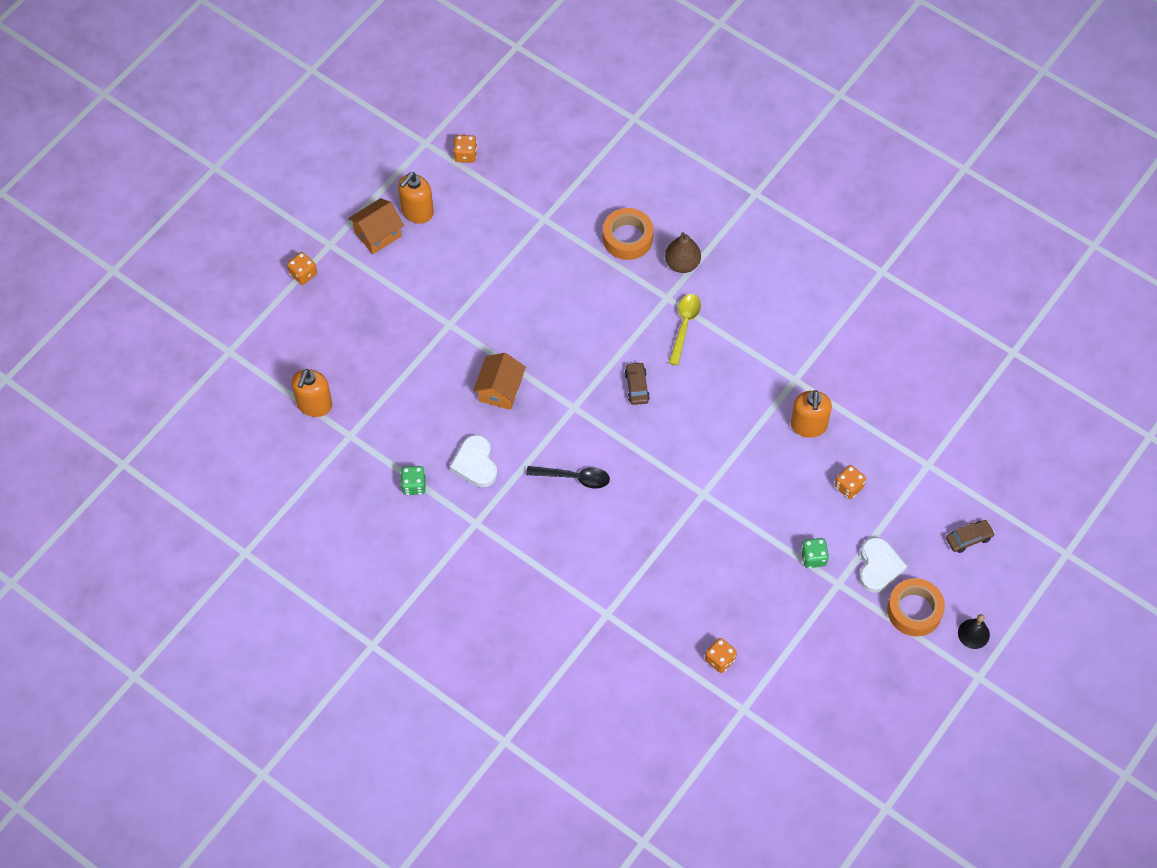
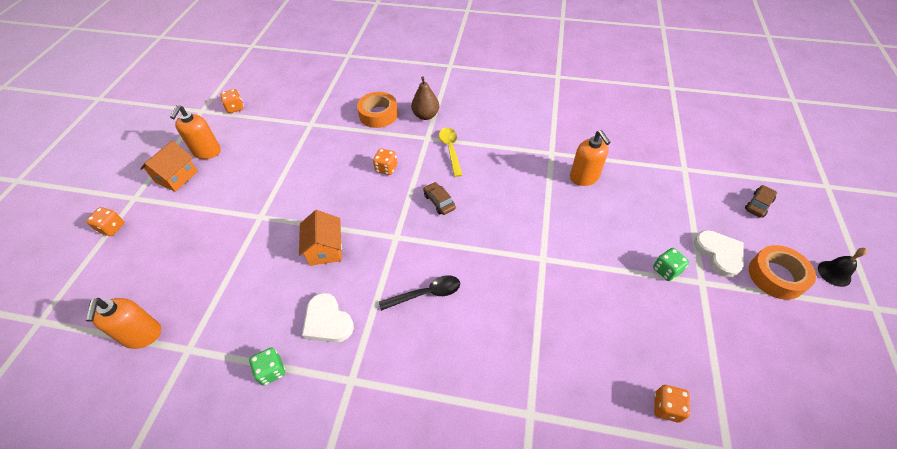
camera: 25 degrees left, 10 degrees down
(848, 487) = (646, 206): orange dice -> orange dice (386, 168)

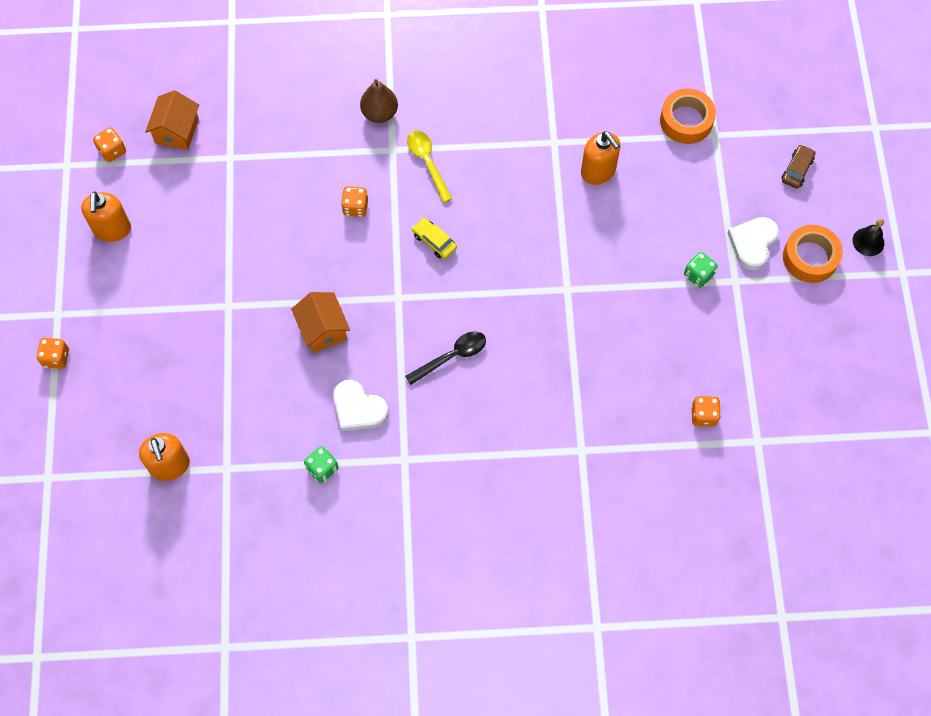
camera: 15 degrees left, 15 degrees up
(176, 177) = (94, 274): orange house -> orange house (177, 131)
(378, 114) = (315, 124): orange tape -> orange tape (686, 121)
(439, 202) = (434, 241): brown car -> yellow car
(719, 254) = (753, 243): white heart -> white heart turned 120 degrees counterclockwise

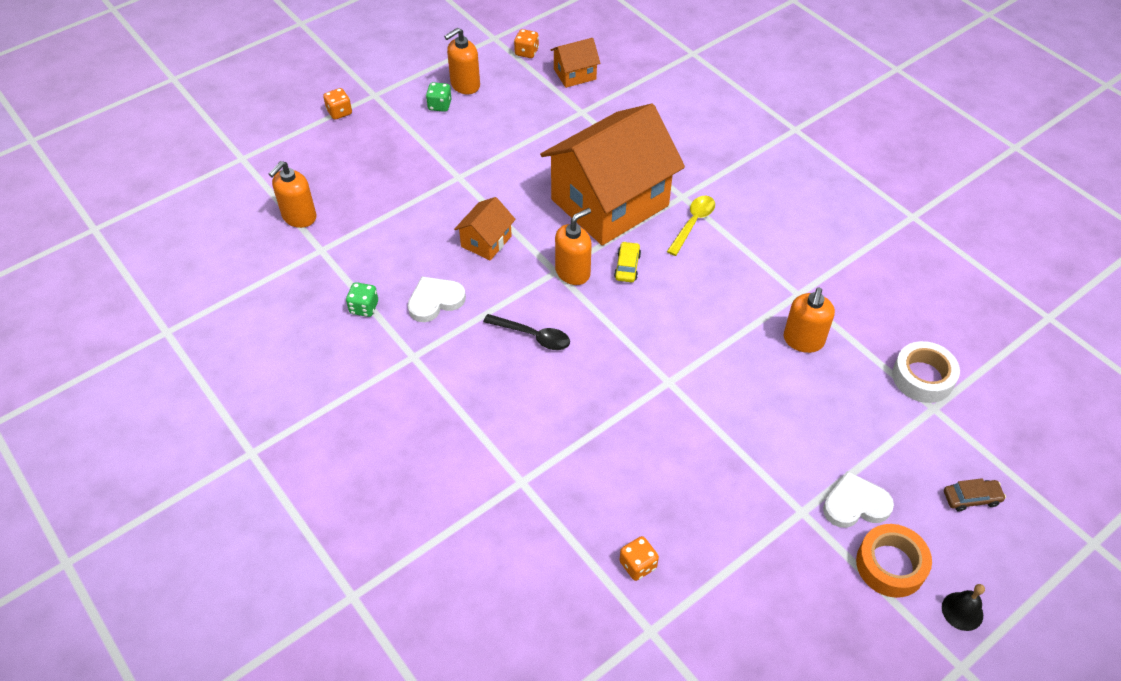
camera: 55 degrees right, 15 degrees down
(355, 207) = (610, 202): orange dice -> orange house
(358, 408) = (435, 301): white heart -> white heart turned 60 degrees clockwise
(379, 113) = (706, 171): brown pear -> none
(409, 285) = (573, 272): none -> orange soap dispenser
(686, 121) = (922, 377): orange tape -> white tape
(698, 275) = (778, 476): green dice -> green dice (439, 105)

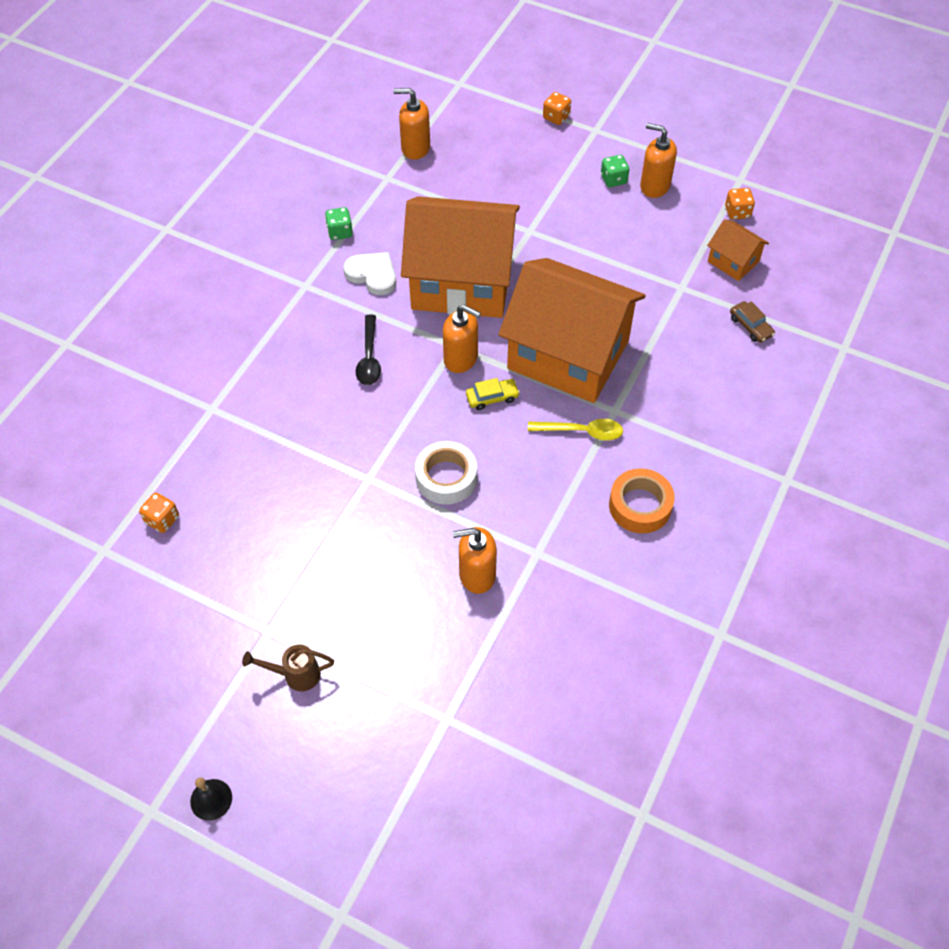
camera: 65 degrees right, 5 degrees up
(486, 241) = (461, 282): orange house -> orange house, size x2.34
(855, 504) = (295, 675): white heart -> brown watering can
(890, 565) = (238, 723): orange tape -> orange tape (640, 506)
(922, 377) = (483, 699): white tape -> white tape (446, 478)
(971, 498) = (347, 781): brown car -> brown car (750, 326)

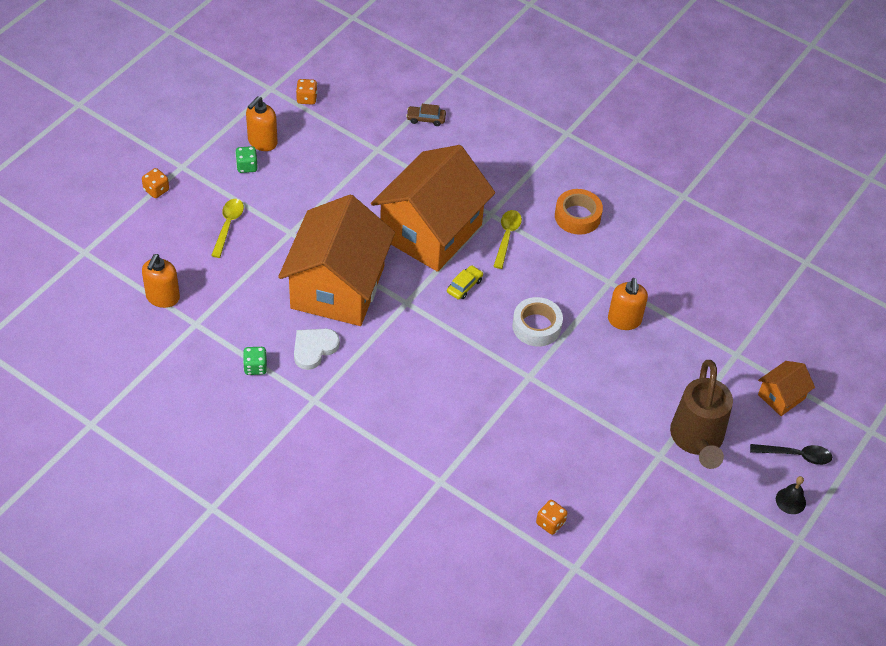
camera: 85 degrees left, 5 degrees down
(295, 675) = (697, 441): brown watering can -> brown watering can, size x2.04
(369, 358) = (407, 362): black spoon -> black spoon (796, 455)
(461, 359) = (421, 300): orange soap dispenser -> none
(492, 397) = (464, 286): yellow car -> yellow car turned 45 degrees clockwise
(524, 179) = (228, 226): none -> yellow spoon
(733, 261) = (358, 113): orange house -> orange house (781, 396)
(750, 326) = (426, 119): brown car -> brown car turned 150 degrees counterclockwise

